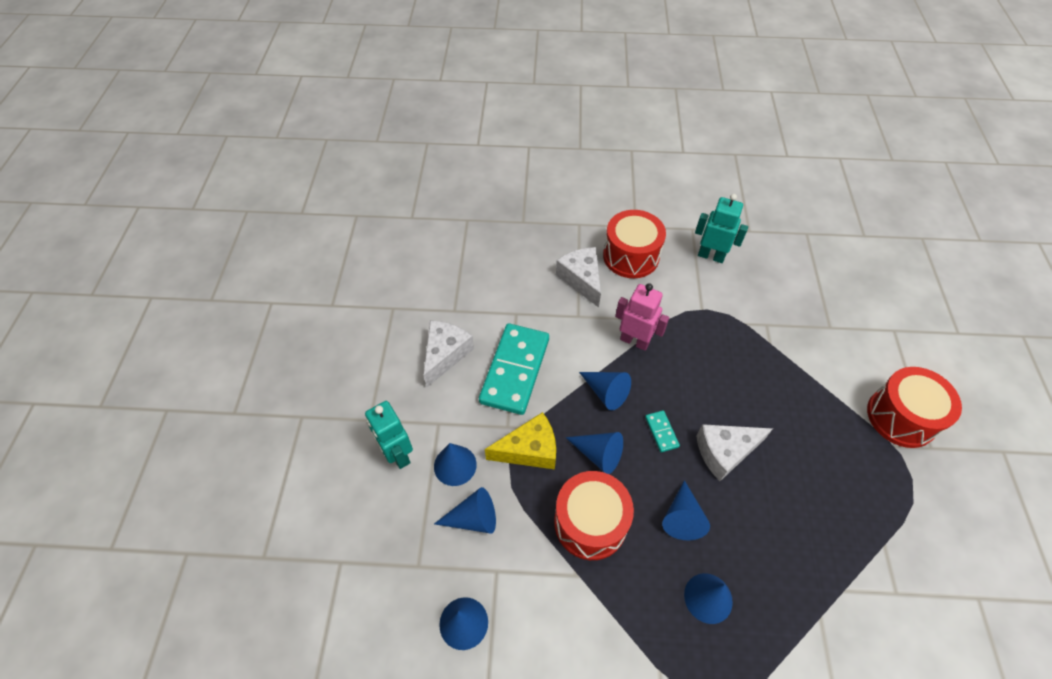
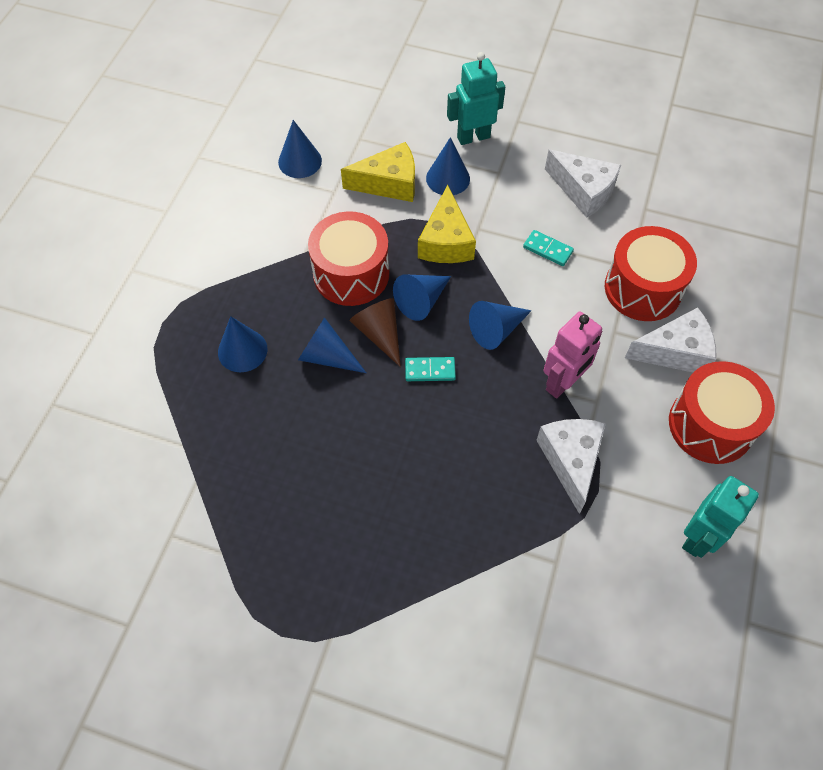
camera: 105 degrees right, 5 degrees up
(473, 518) = (389, 183): blue cone -> yellow cheese
(515, 370) = (547, 249): turquoise domino -> turquoise domino, size x0.41
(643, 480) = (379, 333): none -> brown cone
(725, 452) = (385, 428): white cheese -> white cheese (571, 460)
(901, 417) = (365, 675): red drum -> red drum (643, 288)

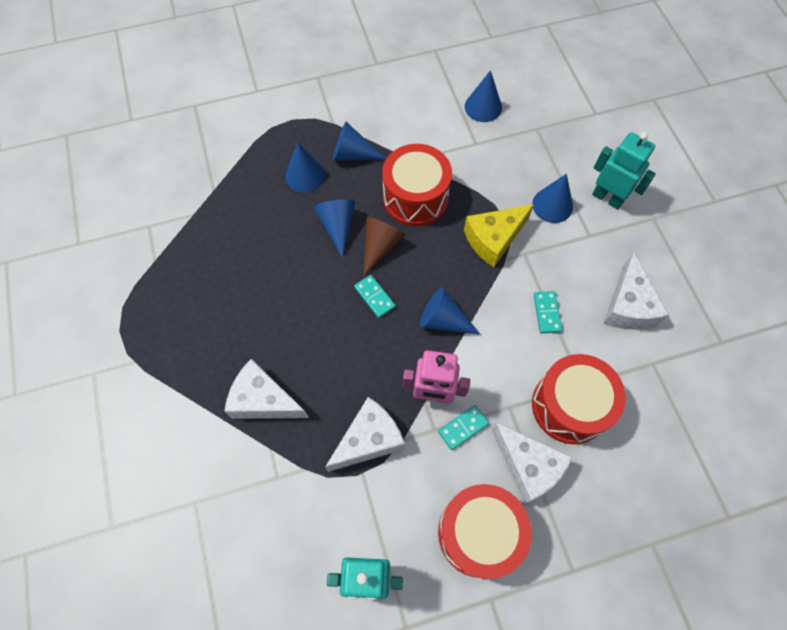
camera: 55 degrees right, 5 degrees up
(389, 183) = (513, 171): yellow cheese -> none
(421, 301) = (428, 256): blue cone -> blue cone (352, 154)
(467, 530) = (264, 400): none -> white cheese
(610, 378) = (463, 428): none -> turquoise domino

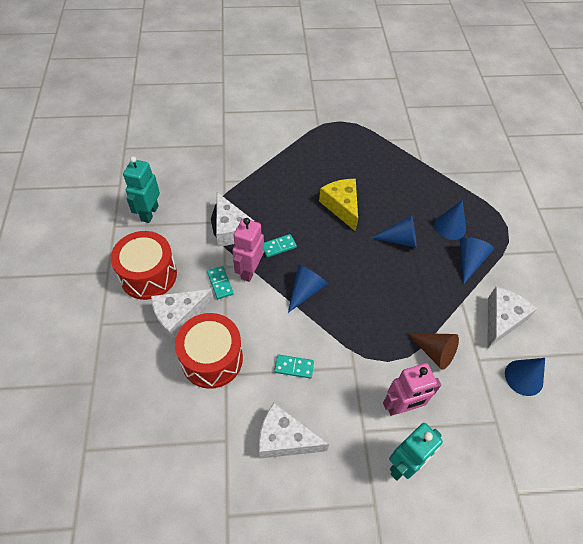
camera: 100 degrees right, 10 degrees down
(264, 400) = (274, 180): white cheese -> white cheese (501, 320)
(374, 297) = (334, 251): turquoise domino -> turquoise domino (278, 246)
(380, 246) = (378, 263): brown cone -> brown cone (434, 352)
(415, 198) = (421, 296): red drum -> none
(493, 239) = (372, 346): yellow cheese -> yellow cheese (341, 206)
(552, 205) = (401, 407): blue cone -> pink robot

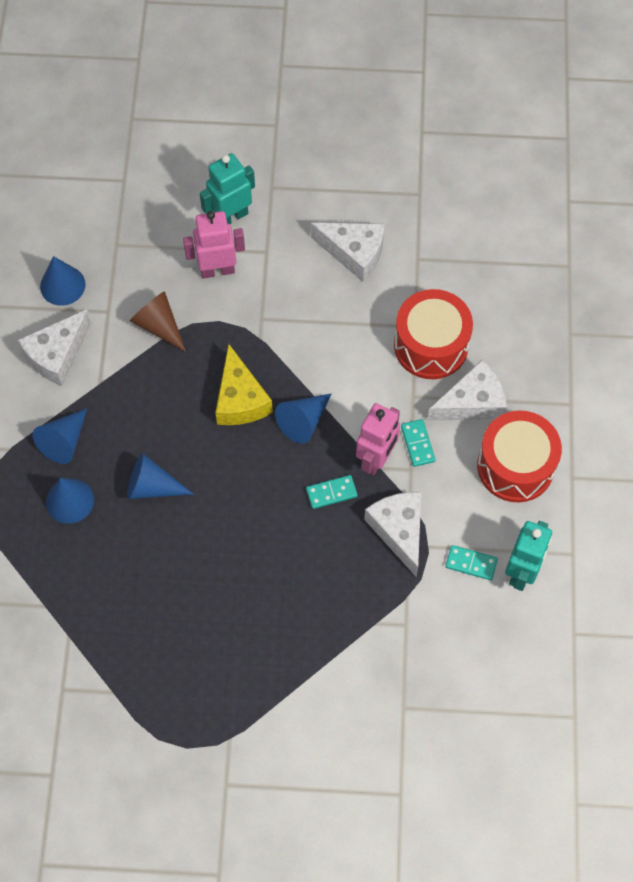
camera: 170 degrees left, 10 degrees up
(294, 367) = (333, 325): turquoise domino -> turquoise domino (471, 563)
(341, 206) = (225, 554): yellow cheese -> yellow cheese (240, 399)

